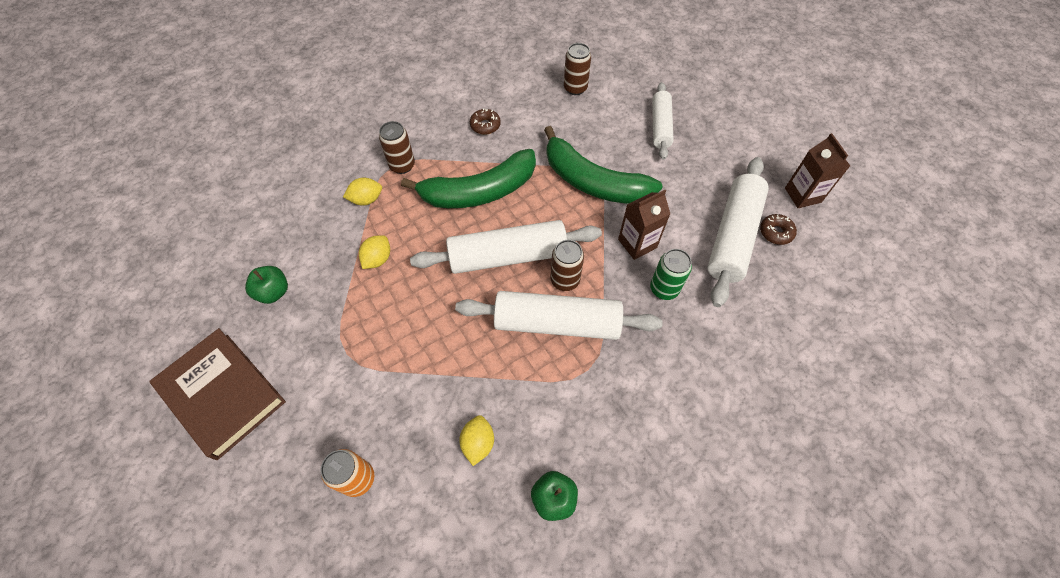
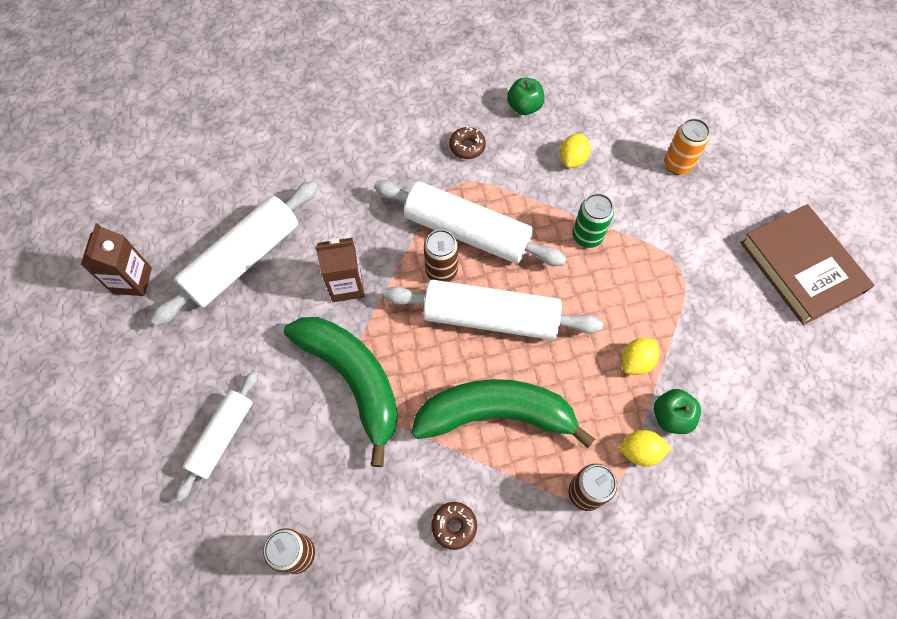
camera: 160 degrees left, 5 degrees up
(273, 292) = (756, 359): green apple -> green apple (671, 416)
(664, 289) = (347, 230): green can -> green can (587, 236)
(775, 232) = (196, 249): brown donut -> brown donut (467, 147)

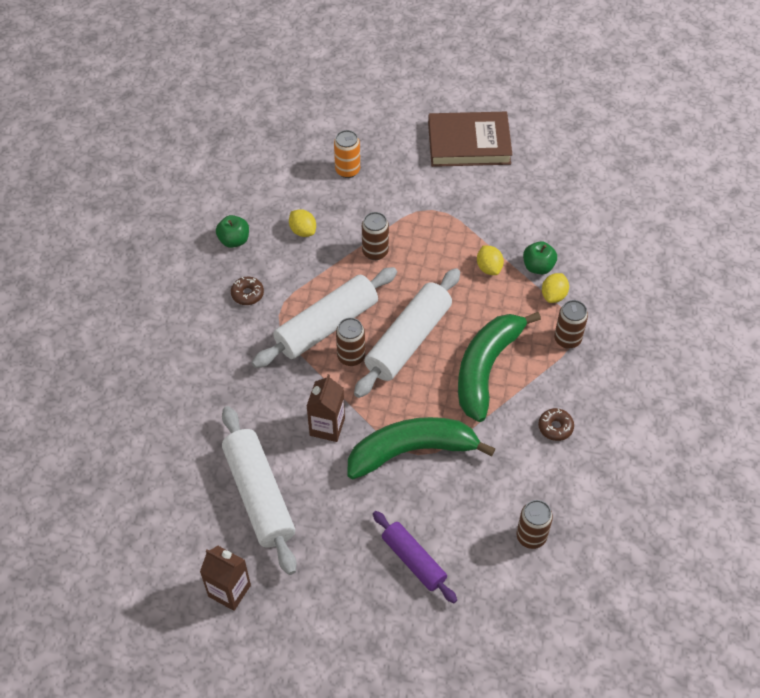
camera: 65 degrees left, 10 degrees down
(222, 436) = (413, 560): white rolling pin -> purple rolling pin
(587, 236) = (375, 252): green can -> brown can

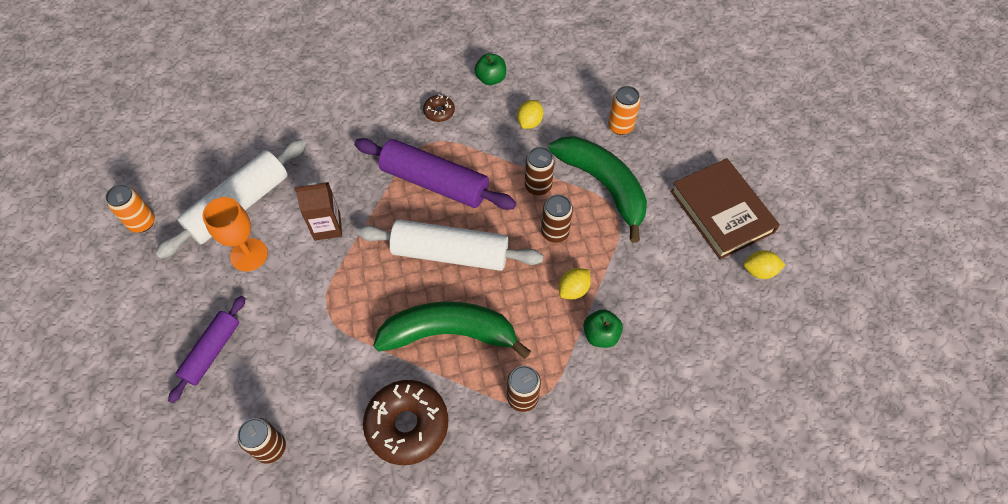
camera: 65 degrees right, 5 degrees up
(229, 590) = (142, 222): brown carton -> orange can
(323, 502) = (249, 255): none -> orange goblet
(326, 325) = (435, 182): white rolling pin -> purple rolling pin
(351, 356) = (410, 214): brown can -> brown can (555, 232)
(412, 450) = (328, 304): green banana -> green banana (604, 185)
(553, 295) = (572, 363): yellow lemon -> yellow lemon (759, 271)
(555, 427) = (407, 425): brown donut -> brown donut, size x2.13

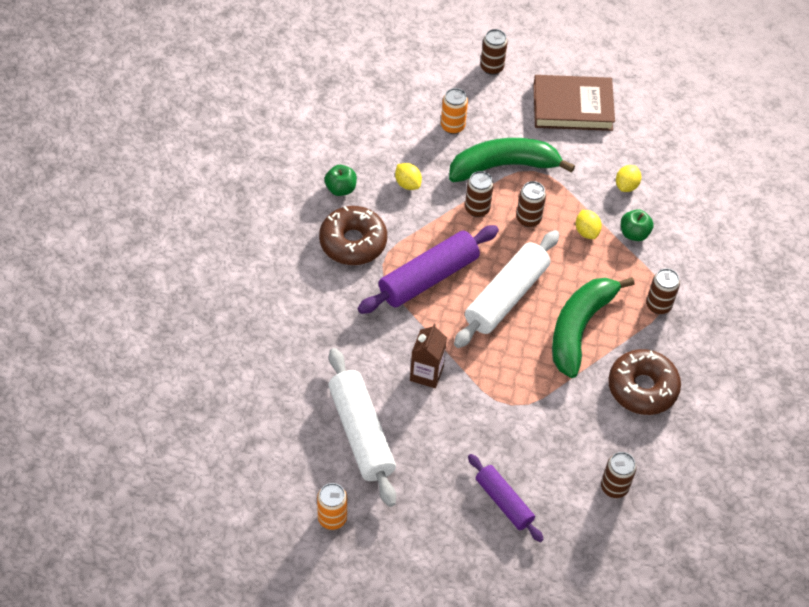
camera: 65 degrees left, 5 degrees down
(249, 255) = (420, 443): orange goblet -> none
(439, 112) = (353, 242): brown donut -> brown donut, size x2.13
(714, 126) = (492, 67): none -> brown can
(759, 271) = (635, 113): yellow lemon -> yellow lemon (626, 185)

